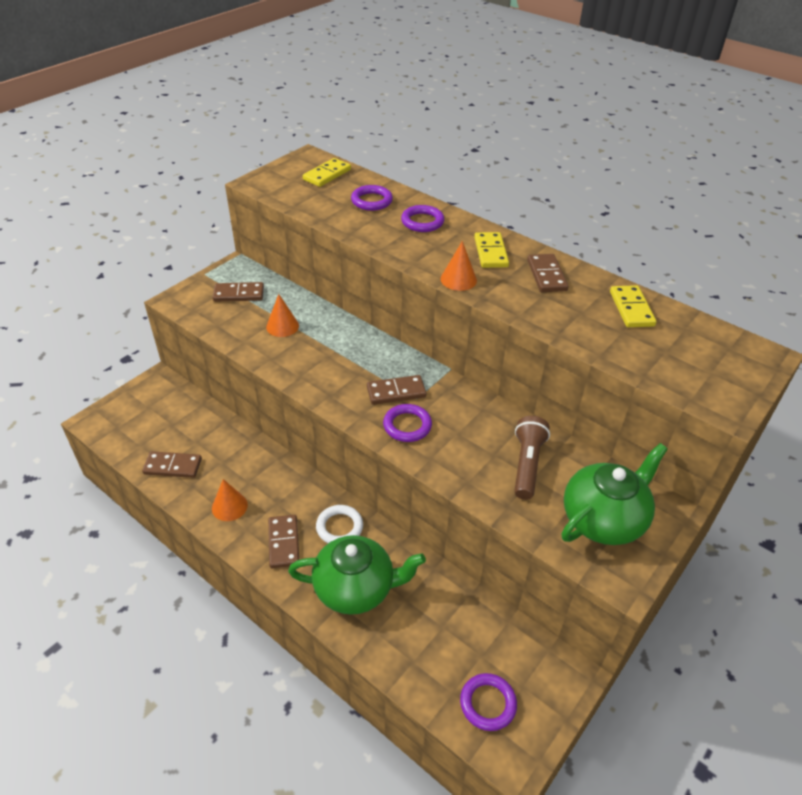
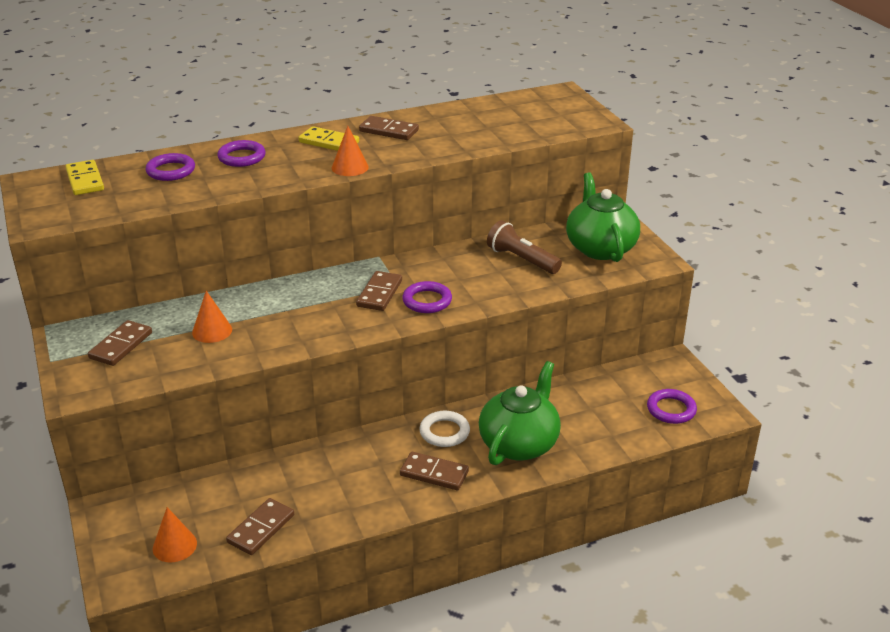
camera: 60 degrees left, 10 degrees down
(229, 506) = (357, 499): orange cone -> orange cone (174, 545)
(631, 309) = (466, 115): yellow domino -> none

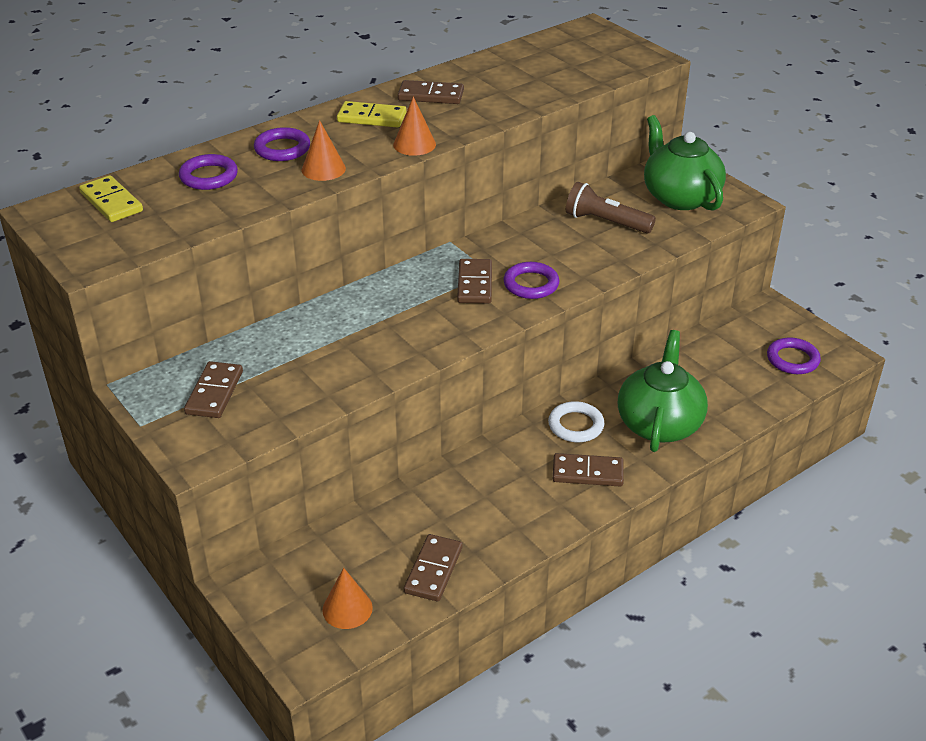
camera: 15 degrees left, 5 degrees up
(212, 331) = (311, 357): orange cone -> orange cone (323, 169)

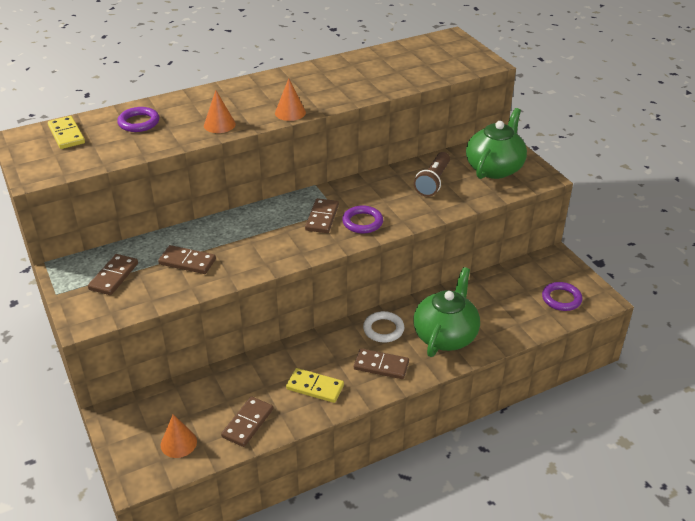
camera: 10 degrees right, 0 degrees up
(282, 149) = (197, 107): purple ring -> none
(372, 117) = (267, 90): yellow domino -> yellow domino (315, 387)
(431, 95) = (315, 78): brown domino -> brown domino (187, 262)
(606, 222) = (433, 182): brown flashlight -> brown flashlight turned 105 degrees counterclockwise
(680, 197) = (494, 168): green teapot -> green teapot turned 45 degrees clockwise

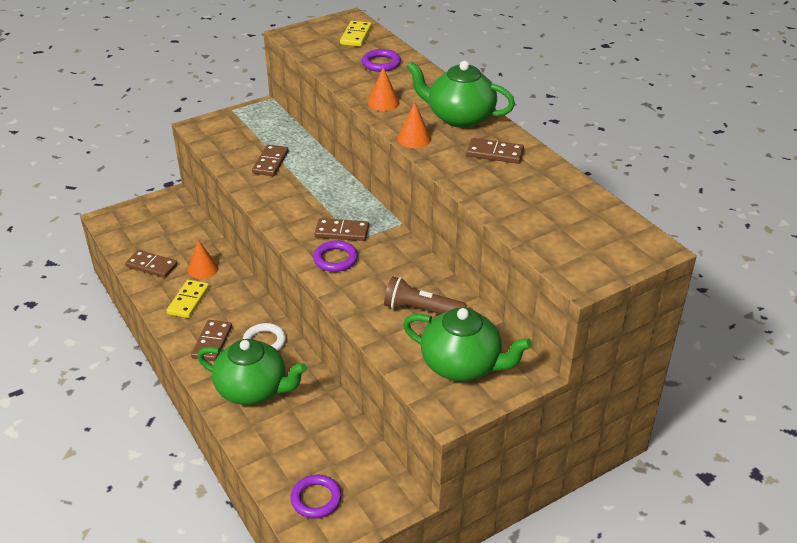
camera: 85 degrees right, 0 degrees up
(66, 134) = (356, 36): yellow domino -> yellow domino turned 45 degrees counterclockwise
(114, 276) = (252, 131): brown domino -> brown domino (495, 153)
(178, 443) = (137, 233): orange cone -> orange cone (203, 269)
(260, 90) = (459, 117): none -> green teapot

